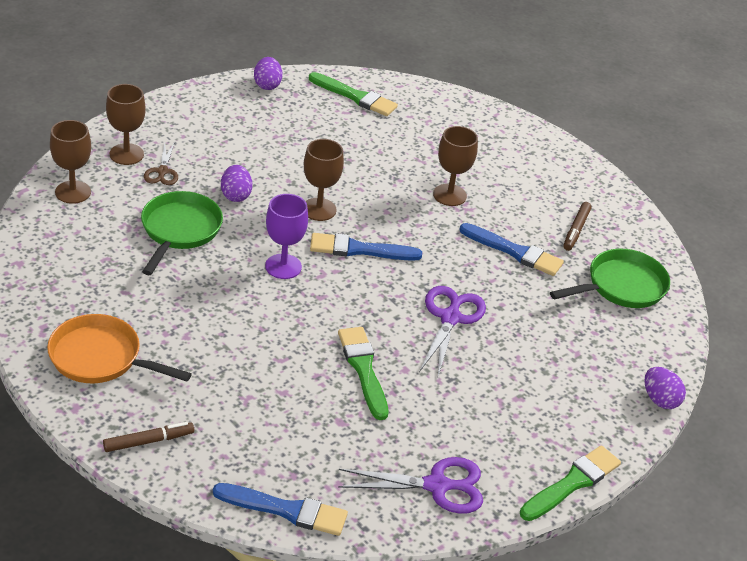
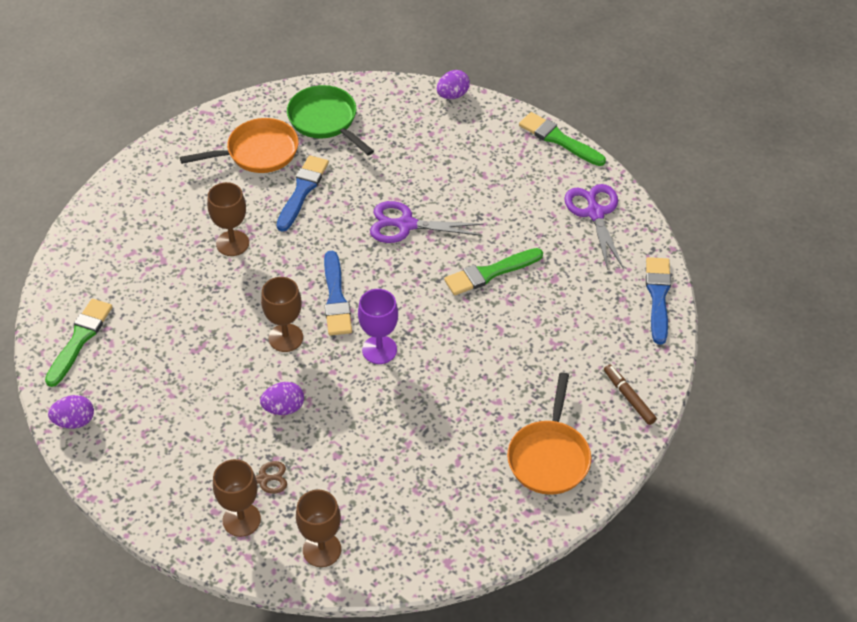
camera: 95 degrees left, 10 degrees up
(179, 230) = (354, 441): green pan -> none
(576, 230) = (258, 152): brown marker -> orange pan

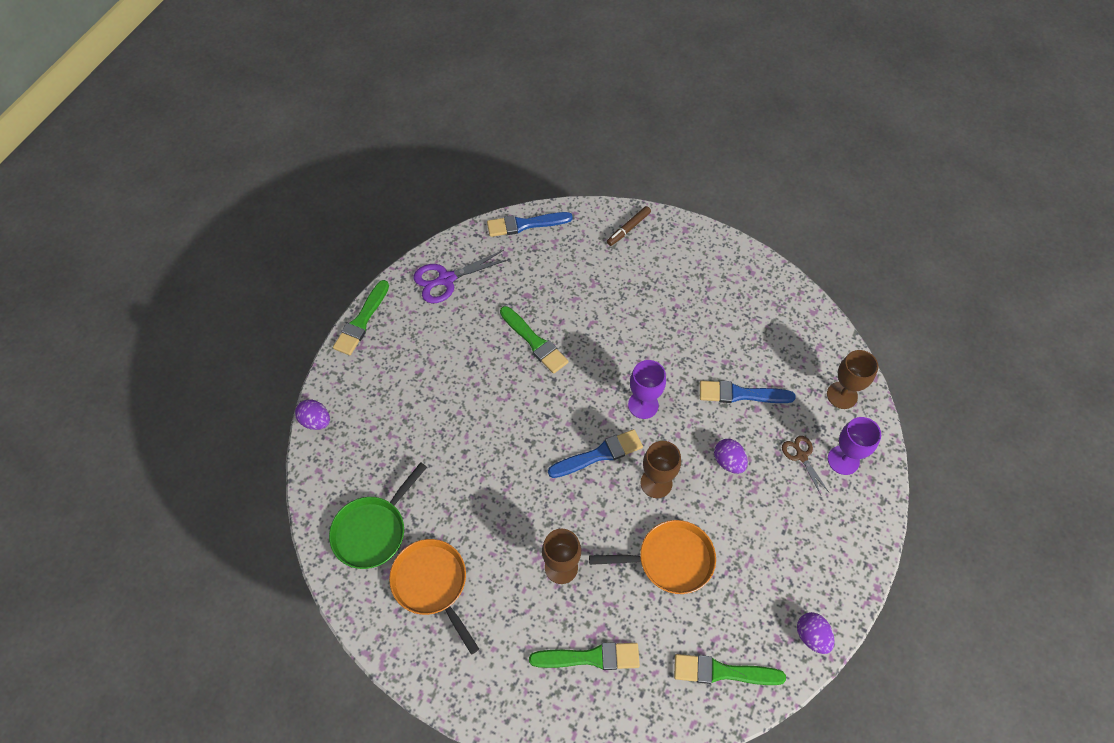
camera: 105 degrees left, 10 degrees up
(141, 246) = (590, 657): none -> green brush
(241, 520) = (843, 460): brown goblet -> purple goblet
(302, 191) = (476, 523): blue brush -> blue brush (741, 394)
(405, 225) = (497, 420): purple scissors -> none
(549, 457) = (700, 268): orange pan -> orange pan (670, 560)

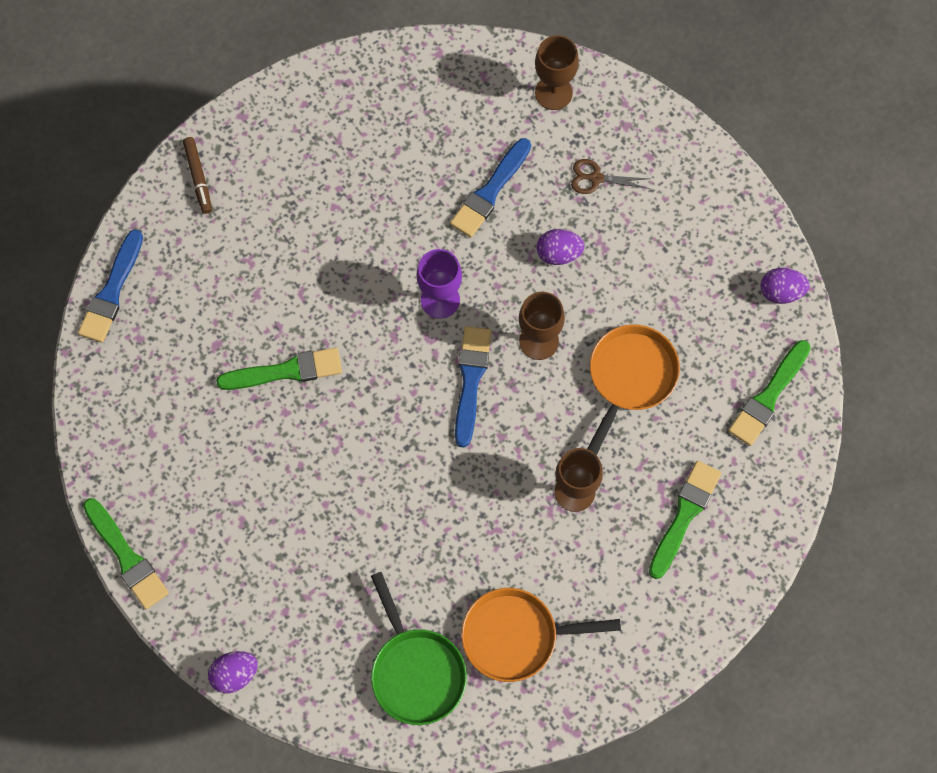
camera: 60 degrees left, 10 degrees up
(446, 279) = (131, 427): purple scissors -> none
(843, 460) = (624, 141): purple goblet -> none

